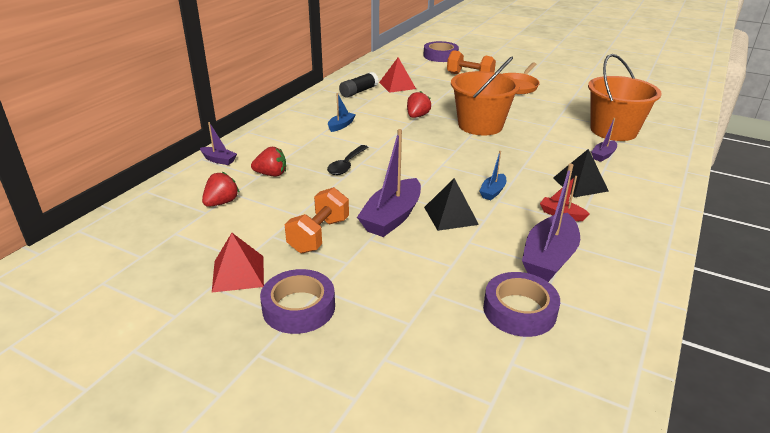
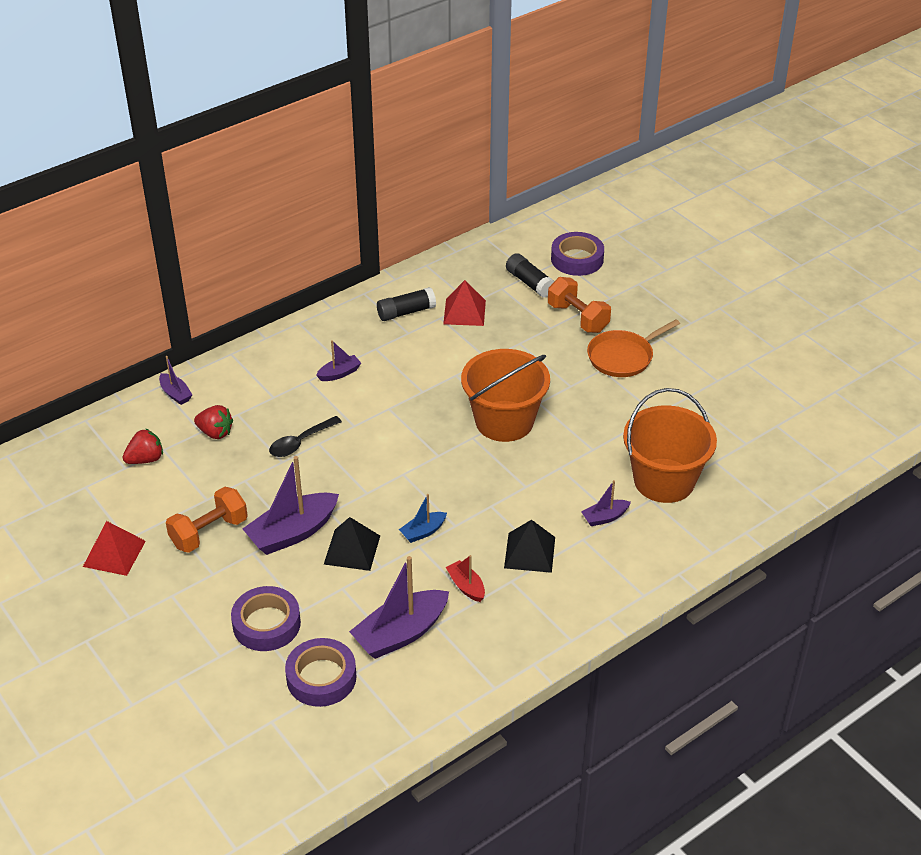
camera: 25 degrees right, 10 degrees up
(299, 307) = (142, 607): purple tape -> purple tape (266, 624)
(341, 126) = (339, 373): blue boat -> purple boat
(417, 116) = (441, 381): red strawberry -> none
(424, 68) = (529, 283): none -> black glue stick

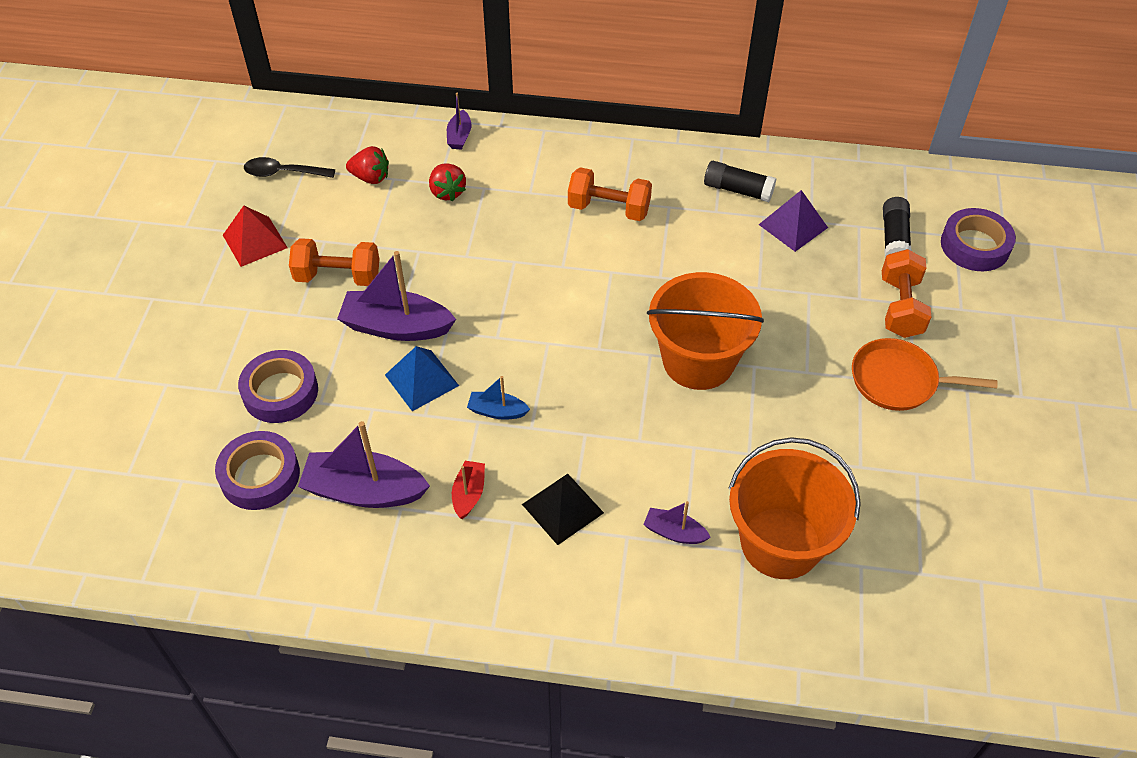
camera: 45 degrees right, 10 degrees up
(300, 442) = (500, 249): black spoon -> black spoon (283, 173)
(339, 373) = (609, 209): purple boat -> orange dumbbell
(352, 549) = (422, 380): black pyramid -> blue pyramid
(464, 312) = (793, 226): red pyramid -> purple pyramid

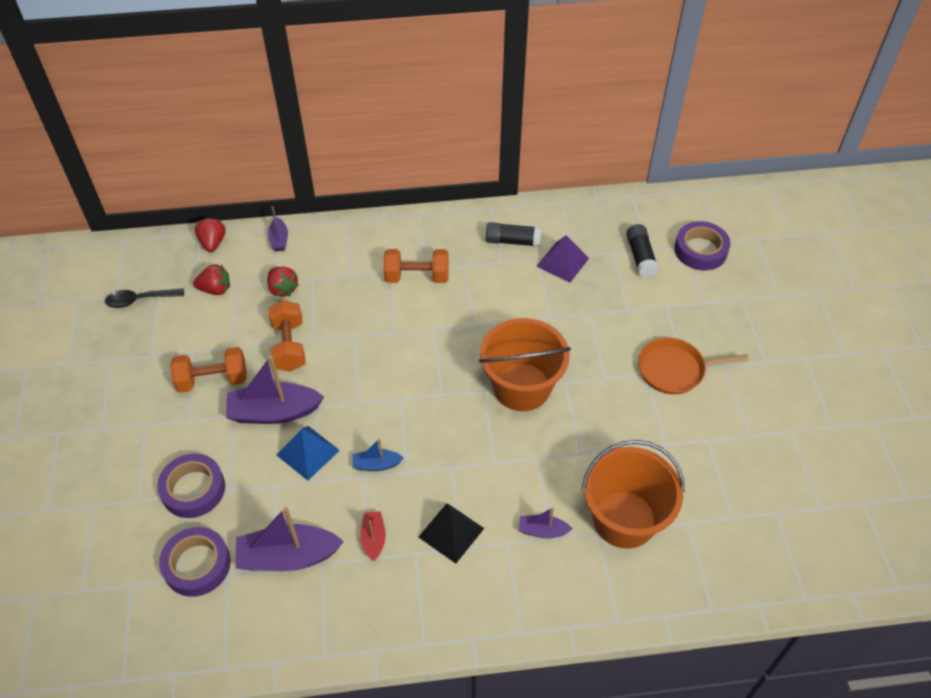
camera: 15 degrees left, 0 degrees up
(255, 241) = (133, 364): red pyramid -> none
(383, 126) = (213, 243): none -> red strawberry
(900, 307) = (660, 311): orange dumbbell -> orange dumbbell (289, 346)

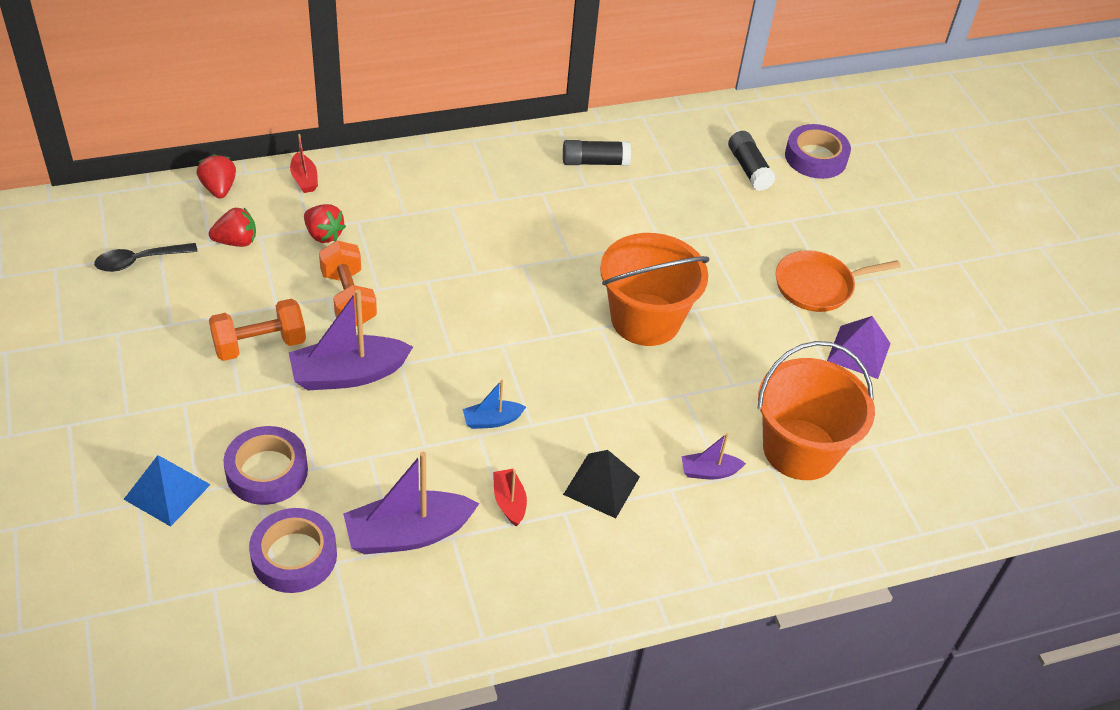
camera: 15 degrees left, 5 degrees down
(279, 239) = (304, 179): purple boat -> red boat
(308, 452) = (403, 415): blue pyramid -> blue pyramid (167, 491)
(417, 277) = (488, 209): orange dumbbell -> none
(562, 262) = (660, 181): purple pyramid -> purple pyramid (858, 352)

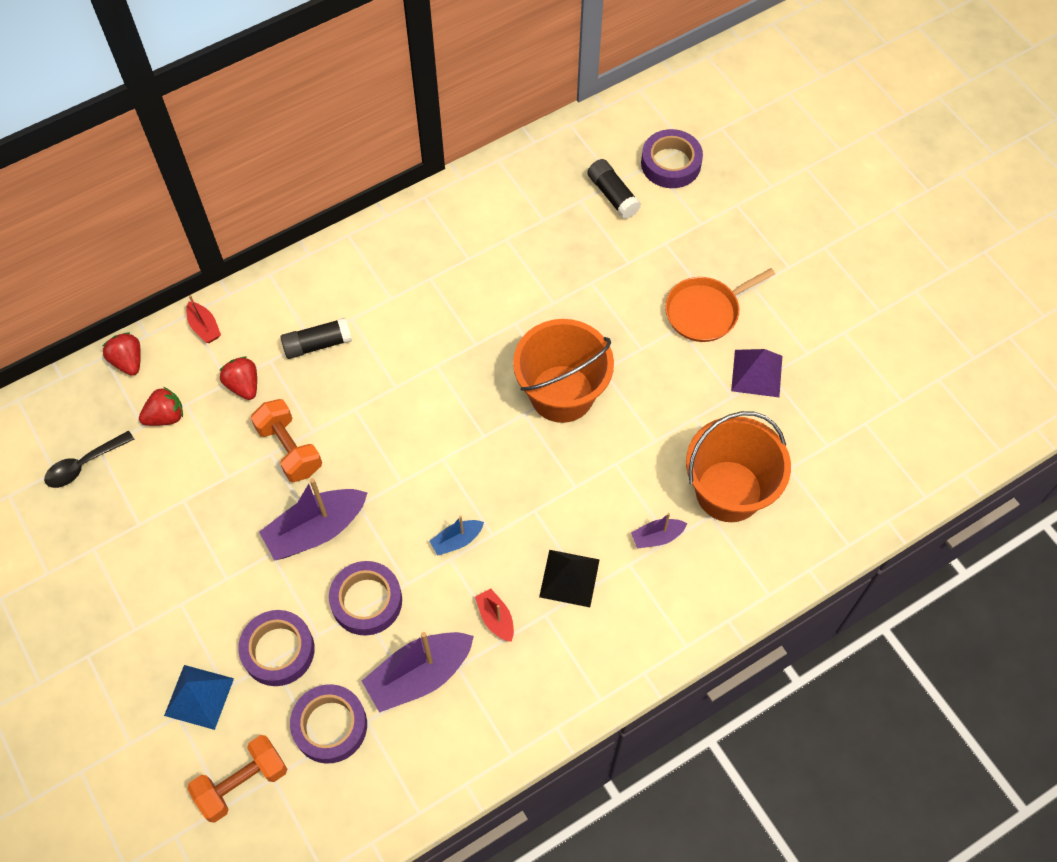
camera: 10 degrees left, 15 degrees up
(260, 345) = (226, 522): orange dumbbell -> orange dumbbell (242, 783)
(323, 235) = (243, 385): red strawberry -> red strawberry turned 150 degrees counterclockwise
(377, 450) = (366, 601): none -> purple tape
(595, 162) = (469, 228): black glue stick -> black glue stick (317, 344)

